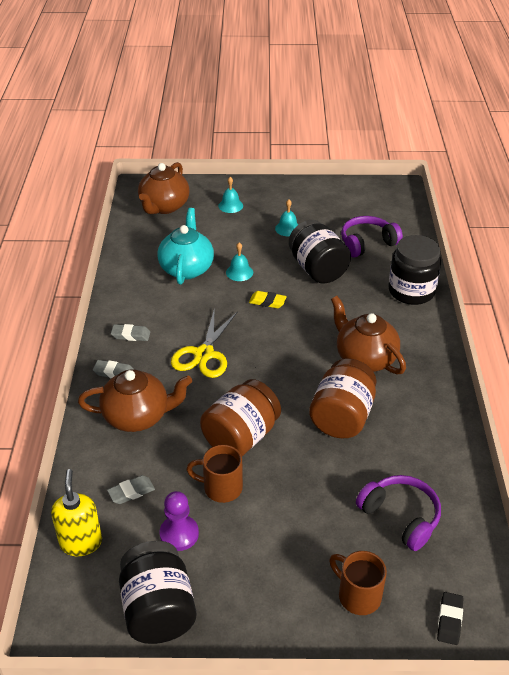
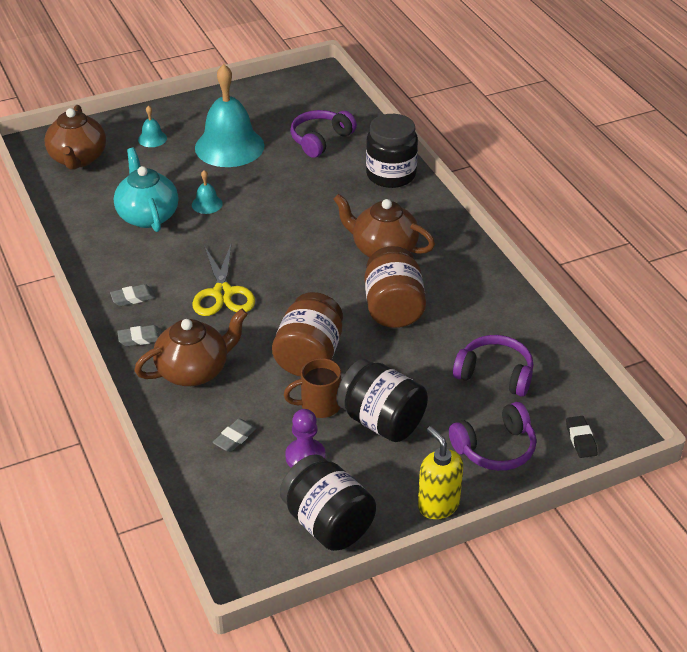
camera: 25 degrees left, 0 degrees up
(81, 542) = (215, 496): yellow soap dispenser -> yellow soap dispenser (438, 505)
(267, 302) = (255, 225): yellow eraser -> none
(288, 228) = (229, 146): turquoise bell -> turquoise bell, size x2.38
(317, 269) = (286, 179): black jar -> black jar (381, 421)
(358, 595) = (495, 448): brown mug -> purple headphones

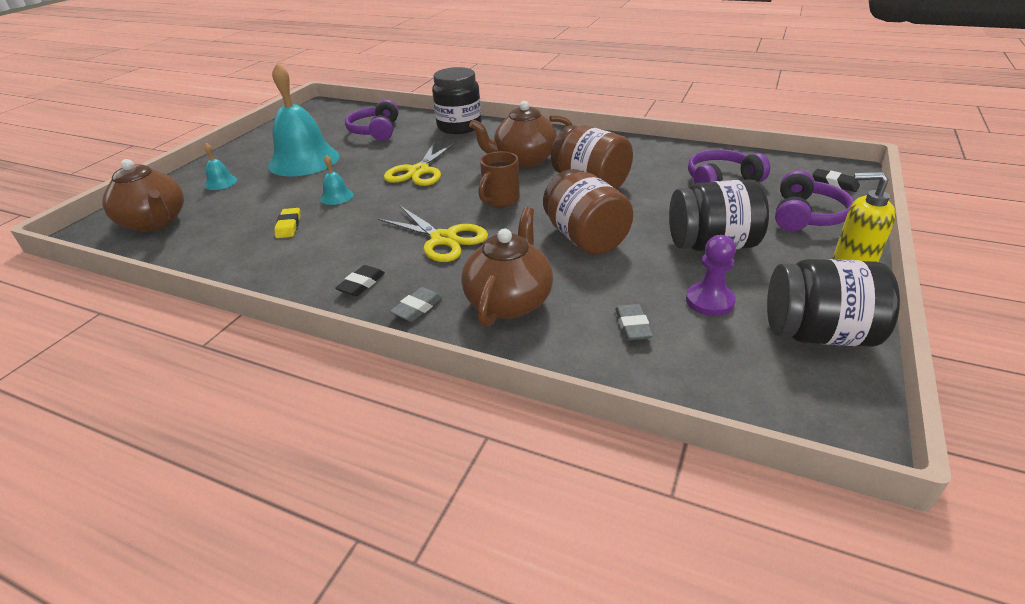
camera: 40 degrees left, 5 degrees down
(133, 298) = (361, 284): grey eraser -> black eraser
(147, 215) = (289, 226): turquoise teapot -> yellow eraser
(292, 212) = (419, 171): none -> yellow scissors
(319, 405) = (652, 262): brown mug -> brown mug (500, 200)

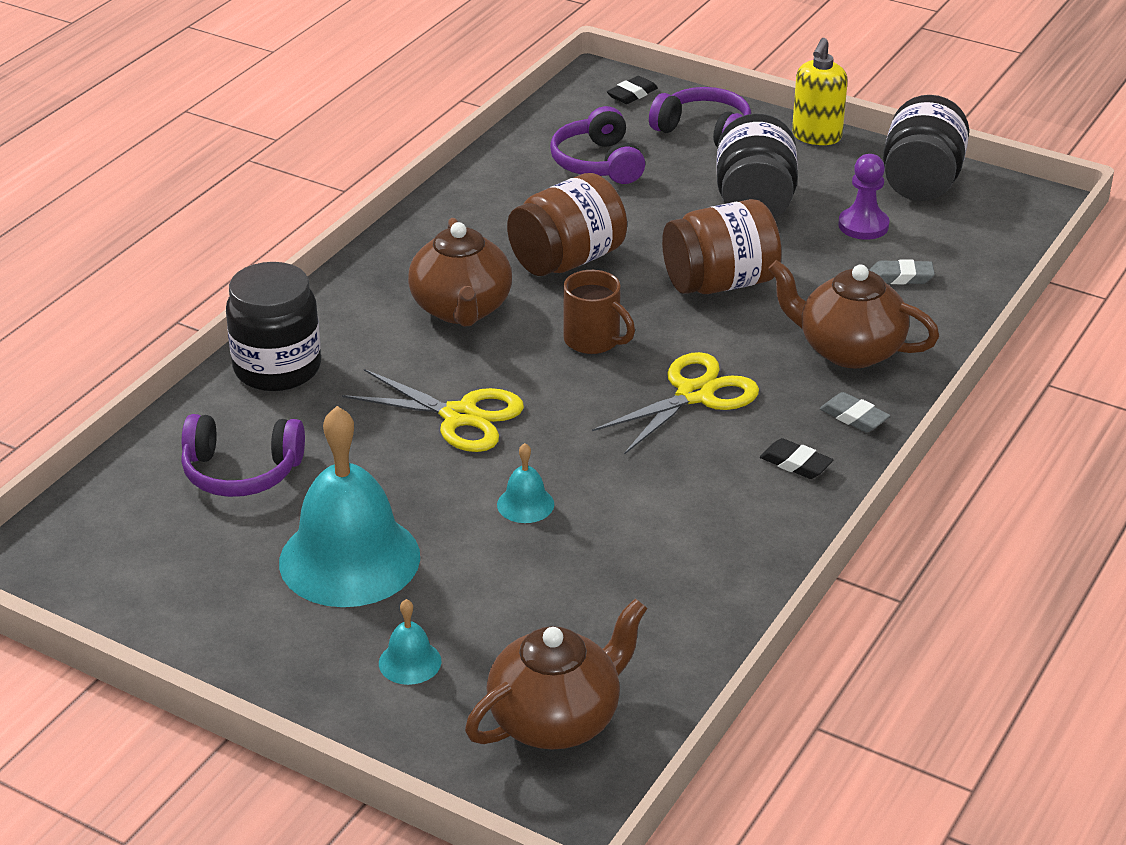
camera: 85 degrees left, 0 degrees up
(289, 226) = (616, 548): yellow eraser -> none

